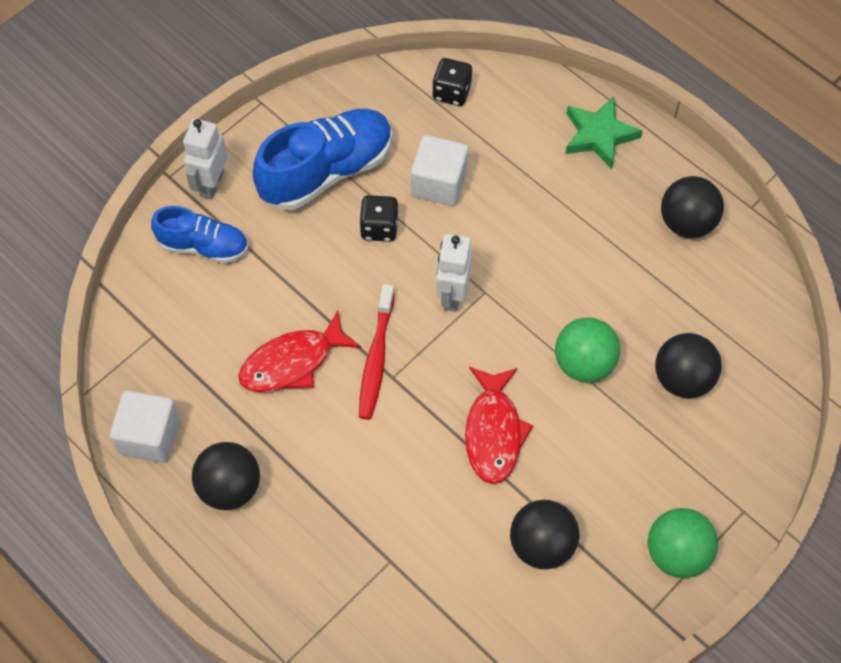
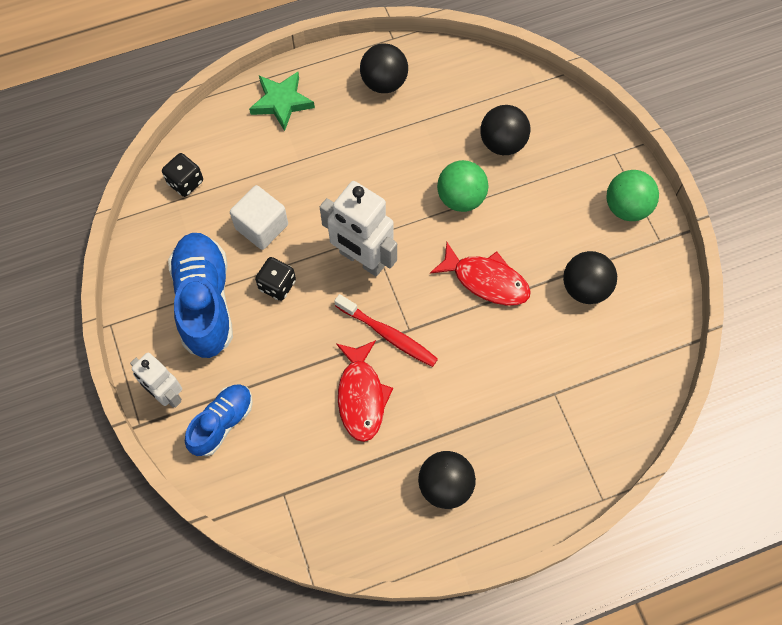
camera: 65 degrees left, 5 degrees up
(149, 437) = (373, 531): white cube -> none
(452, 295) = (362, 259): white robot -> white robot, size x1.55

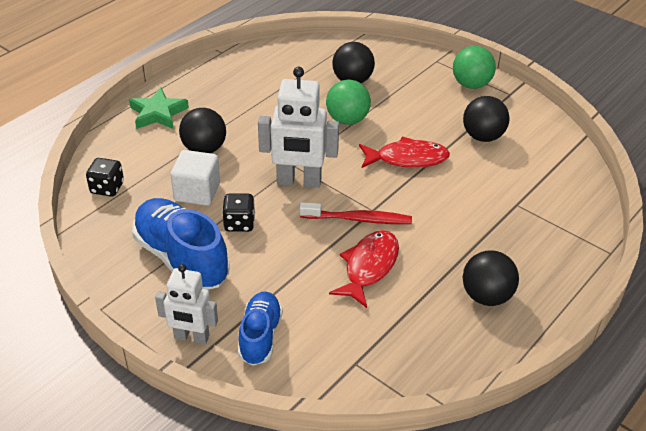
camera: 30 degrees left, 25 degrees down
(361, 396) = (369, 267): red fish -> red fish turned 120 degrees counterclockwise
(384, 82) = (234, 77): black ball -> black ball (204, 149)

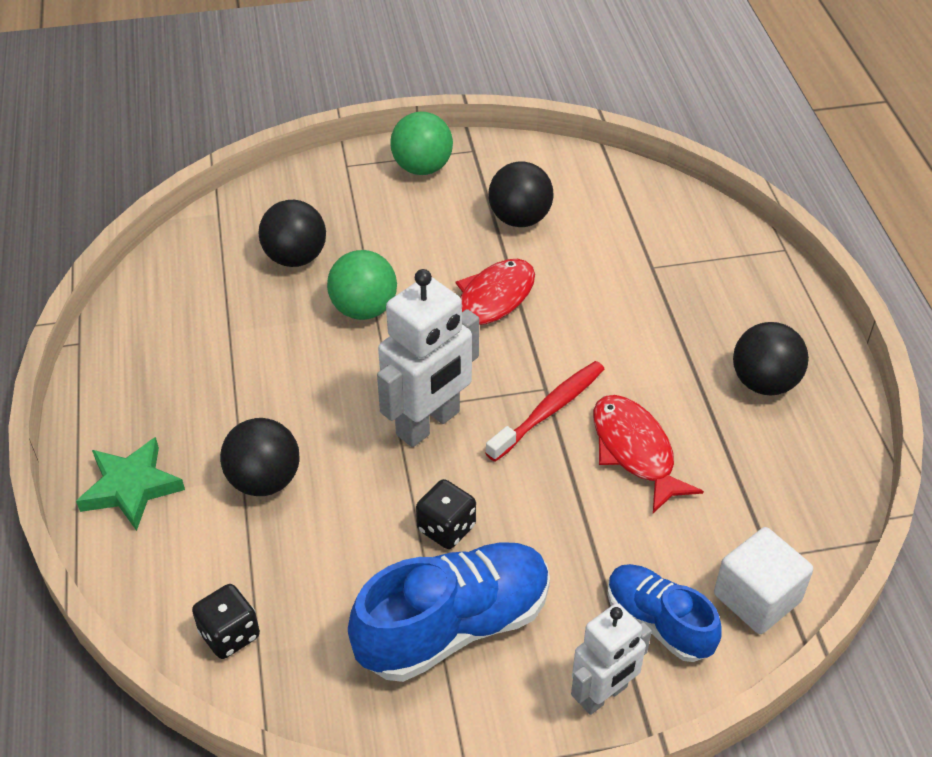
camera: 50 degrees left, 5 degrees up
(181, 258) = (454, 626): blue shoe -> blue shoe turned 150 degrees clockwise
(197, 192) = (342, 537): white cube -> white cube (757, 598)

